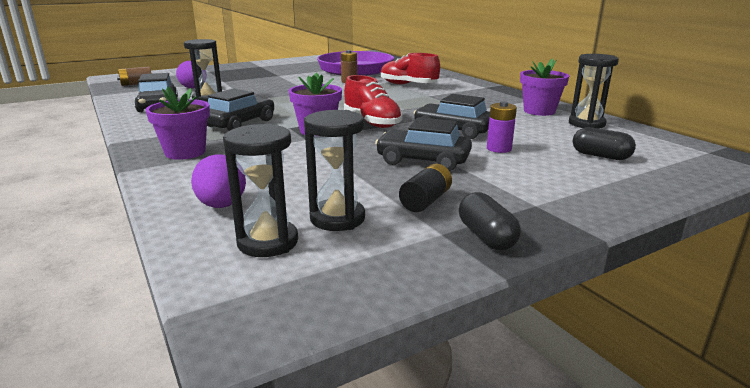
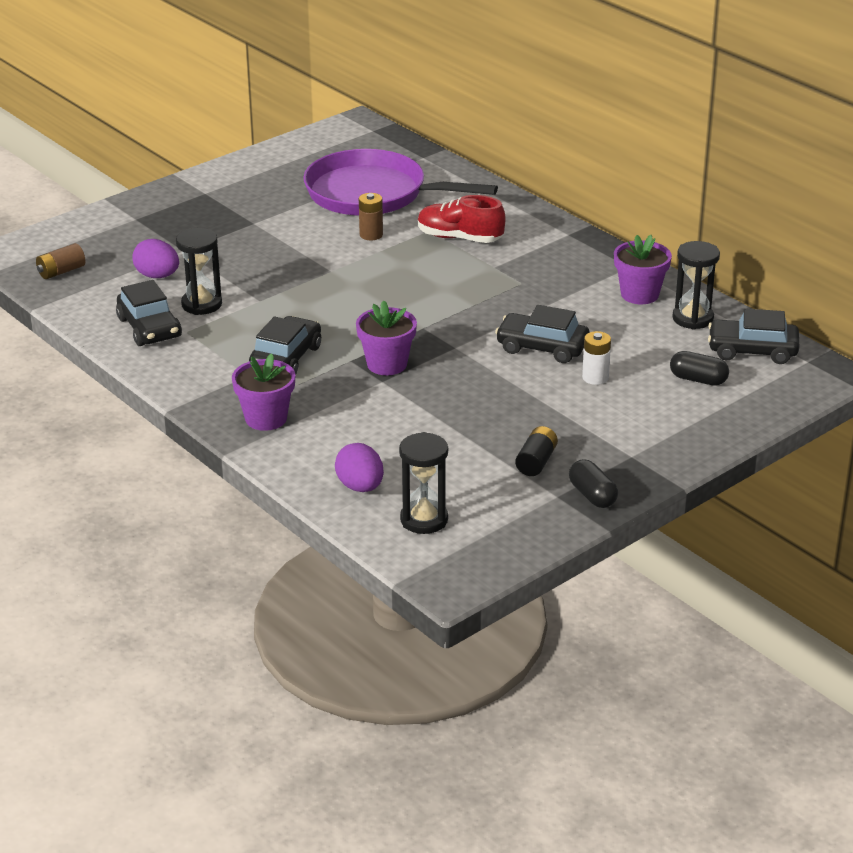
camera: 10 degrees left, 10 degrees up
(337, 218) = (467, 490): black hourglass -> none
(372, 122) = (443, 340): red shoe -> none
(423, 160) = (520, 405): black car -> black car (752, 350)
(499, 149) = (595, 377): purple battery -> white battery

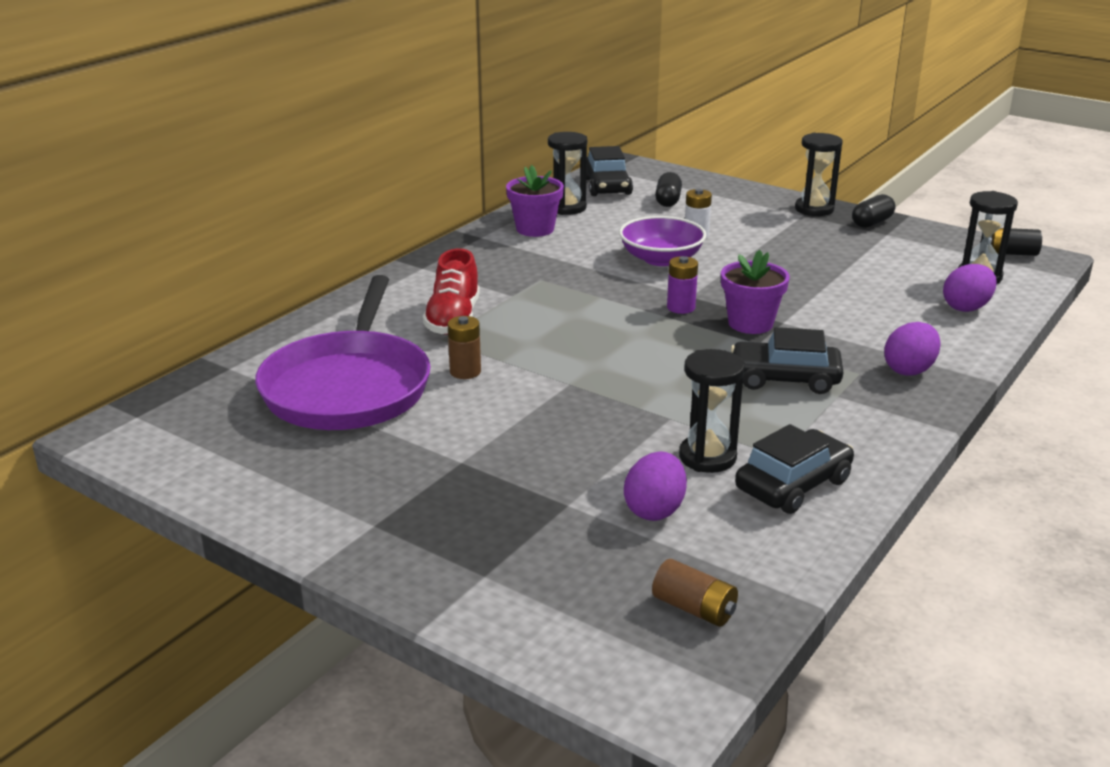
camera: 105 degrees left, 5 degrees down
(266, 418) = (909, 370): purple flower pot -> purple egg
(433, 338) = (681, 307): none -> purple battery
(536, 462) = (848, 245): black battery -> black battery (1011, 253)
(542, 347) = (661, 259): black car -> purple bowl
(645, 467) = (814, 209): none -> black hourglass

